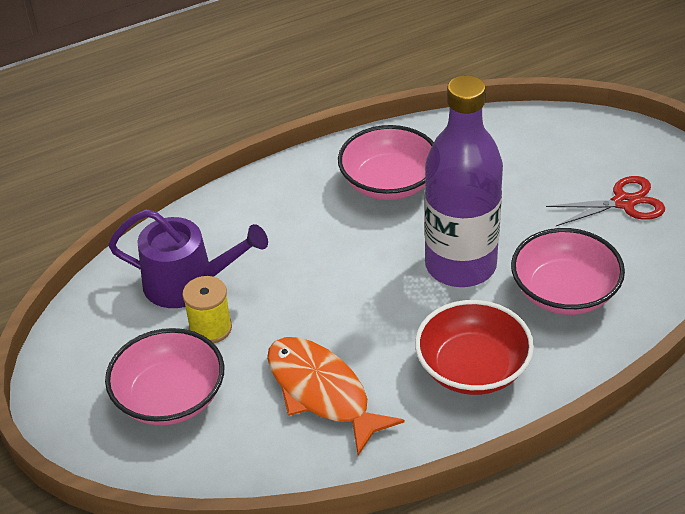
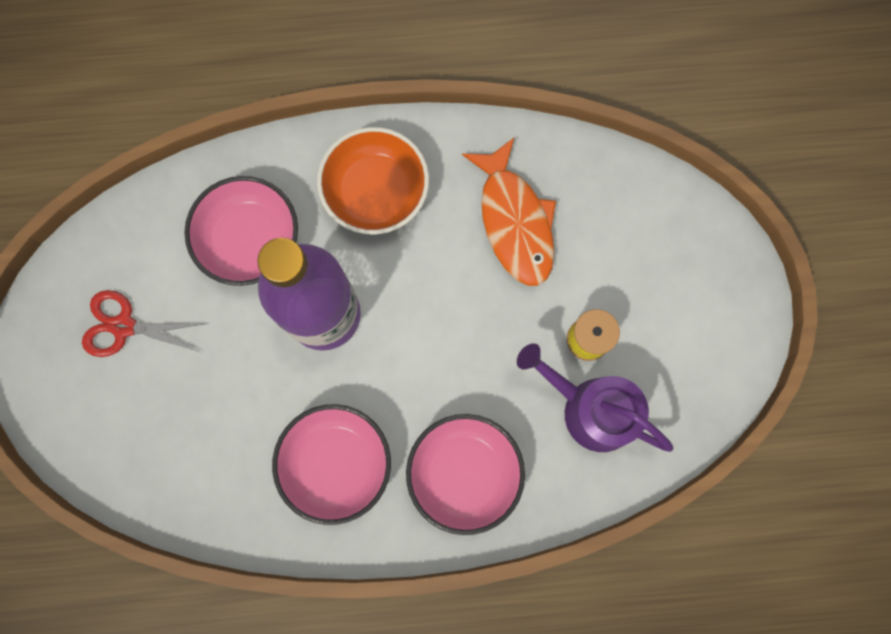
camera: 160 degrees left, 35 degrees up
(170, 397) = (648, 273): pink bowl -> pink bowl (464, 473)
(473, 368) = (376, 191): red bowl -> orange bowl

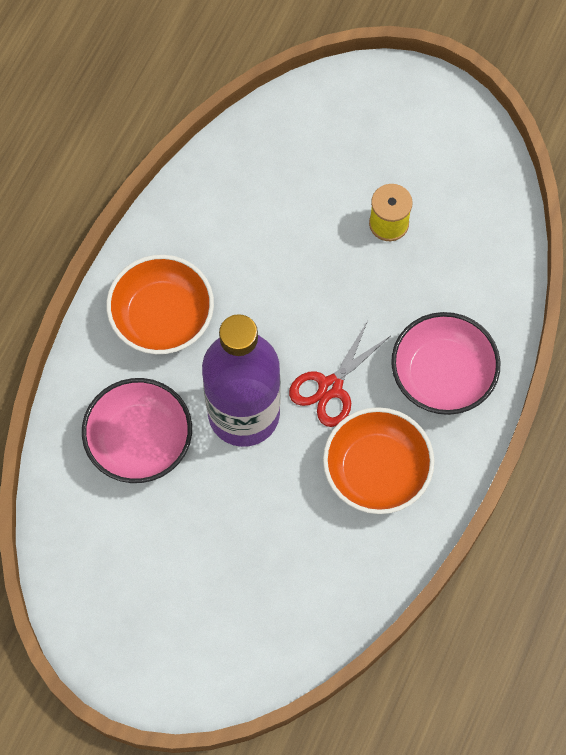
camera: 60 degrees left, 10 degrees down
(124, 326) = (151, 585): red scissors -> red scissors (330, 387)
(336, 463) = (376, 470): pink bowl -> orange bowl
(514, 221) = (257, 224): orange fish -> none
(591, 408) = (446, 252): purple watering can -> none

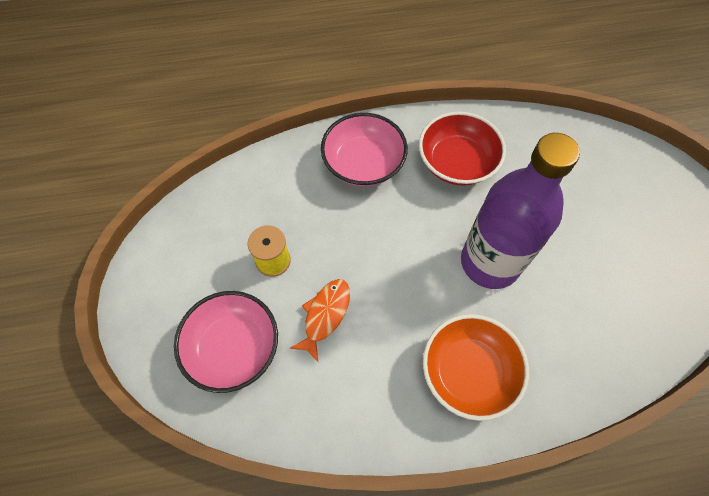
camera: 125 degrees left, 5 degrees down
(139, 441) = (569, 318): pink bowl -> pink bowl (233, 348)
(301, 235) = (325, 315): none -> orange fish
(330, 387) = (425, 221): red scissors -> none
(376, 470) = (457, 162): orange bowl -> red bowl

